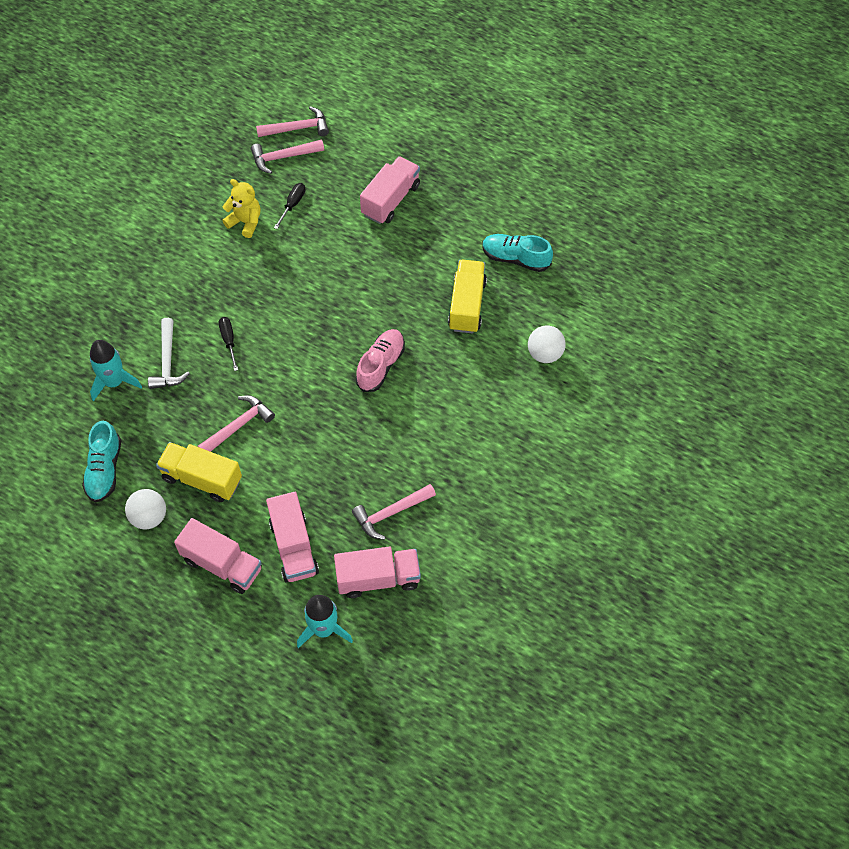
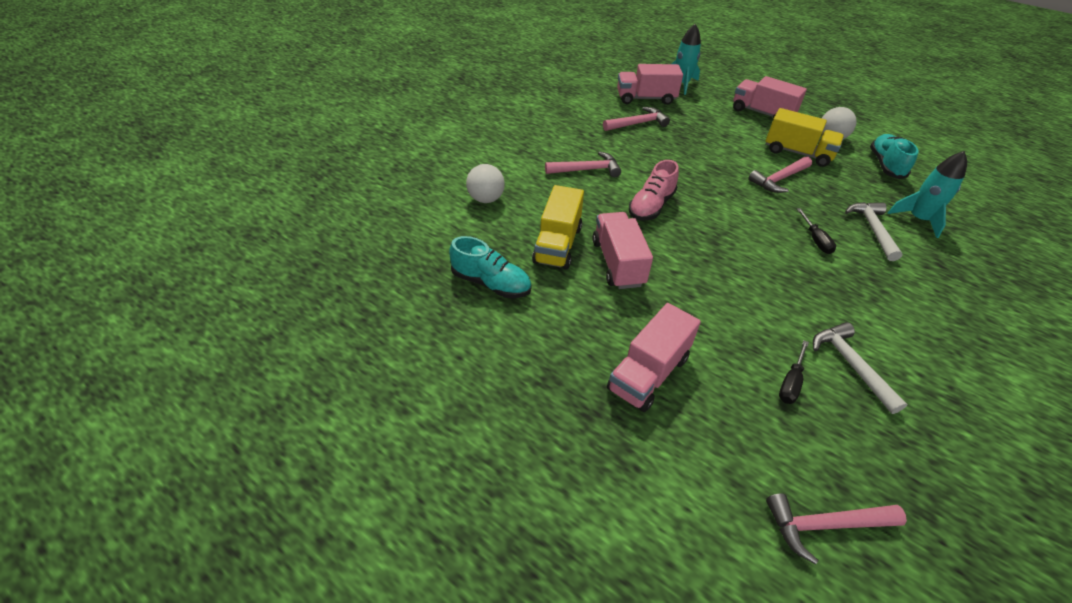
camera: 175 degrees left, 15 degrees down
(245, 222) = (850, 365): yellow teddy bear -> white hammer
(283, 157) = (831, 465): pink hammer -> pink hammer (587, 170)
(294, 547) = (710, 116): pink truck -> pink truck (618, 263)

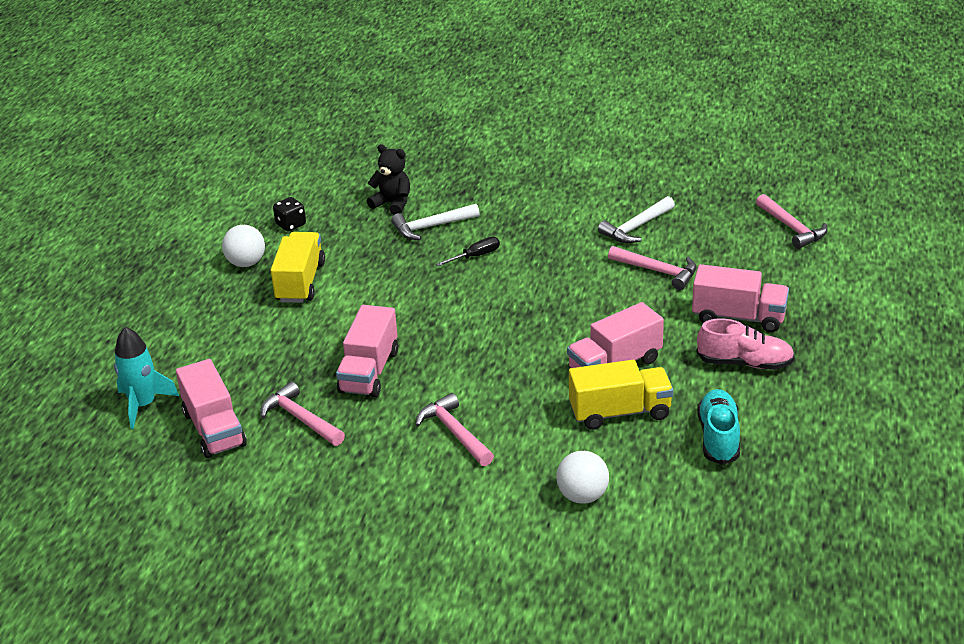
camera: 110 degrees left, 10 degrees down
(651, 206) = (496, 365): pink shoe -> pink shoe (744, 363)
(762, 113) = (204, 320): pink truck -> pink truck (369, 371)
(779, 179) = (373, 288): pink hammer -> pink hammer (658, 271)
(791, 383) = (681, 251): black screwdriver -> none
(885, 165) = (291, 225): turquoise shoe -> black dice
(918, 219) = (392, 204): turquoise rocket -> black teddy bear

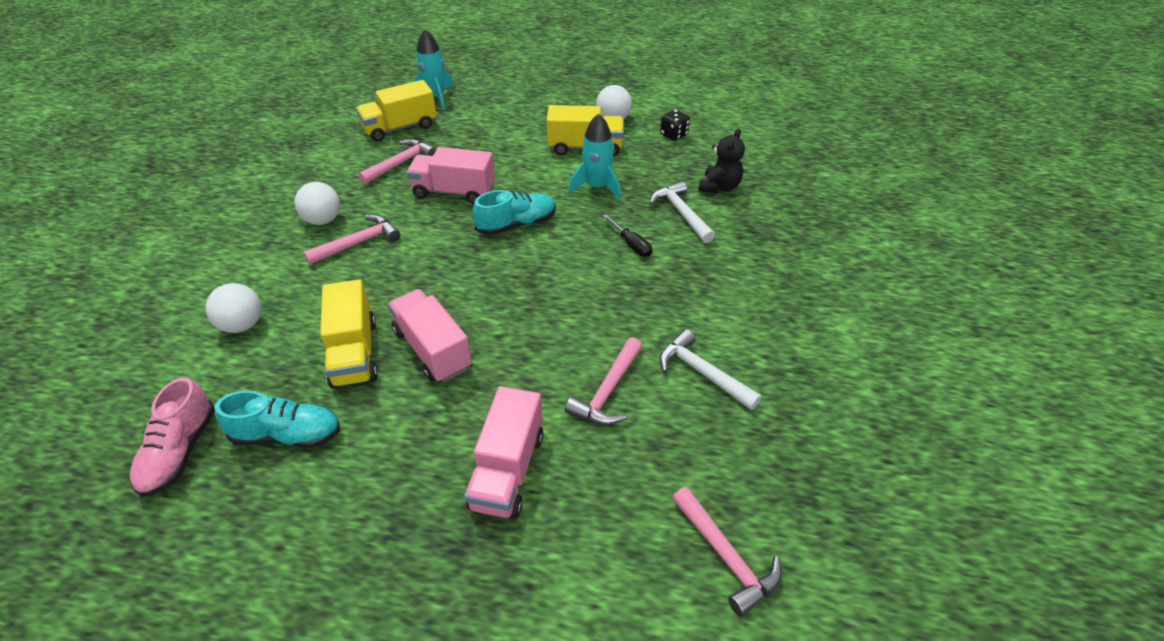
camera: 85 degrees right, 10 degrees up
(214, 429) = (400, 128): pink truck -> yellow truck
(378, 275) = (597, 187): none -> turquoise rocket
(408, 467) = (323, 220): none -> white ball
(435, 325) = (516, 224): none -> turquoise shoe
(744, 363) = (413, 470): pink shoe -> pink shoe (180, 451)
(792, 228) = (726, 556): pink hammer -> pink hammer turned 90 degrees counterclockwise

